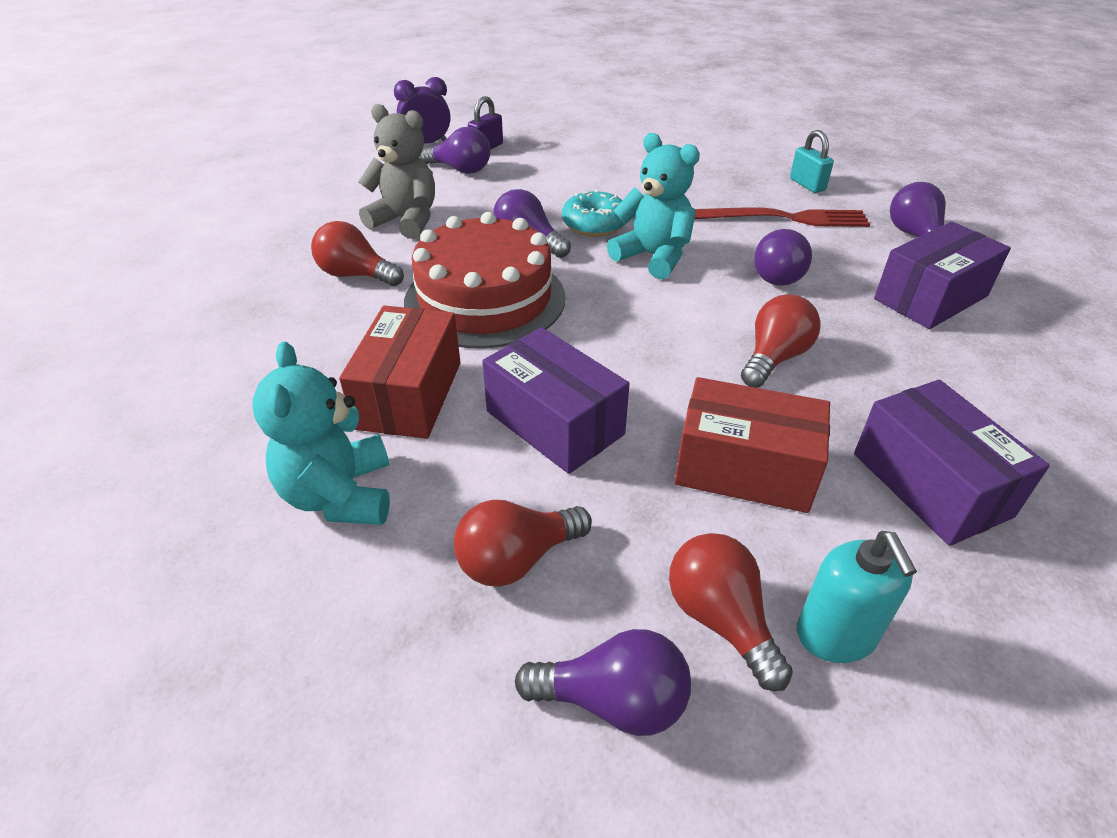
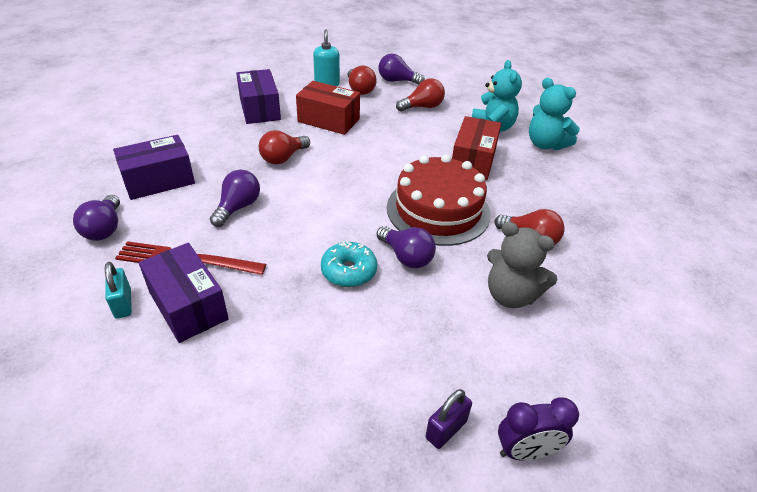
camera: 175 degrees left, 0 degrees up
(460, 169) = (473, 378): purple light bulb -> none
(554, 423) = (403, 143): purple box -> purple box (188, 305)
(653, 257) = (315, 232): turquoise teddy bear -> turquoise teddy bear (545, 144)

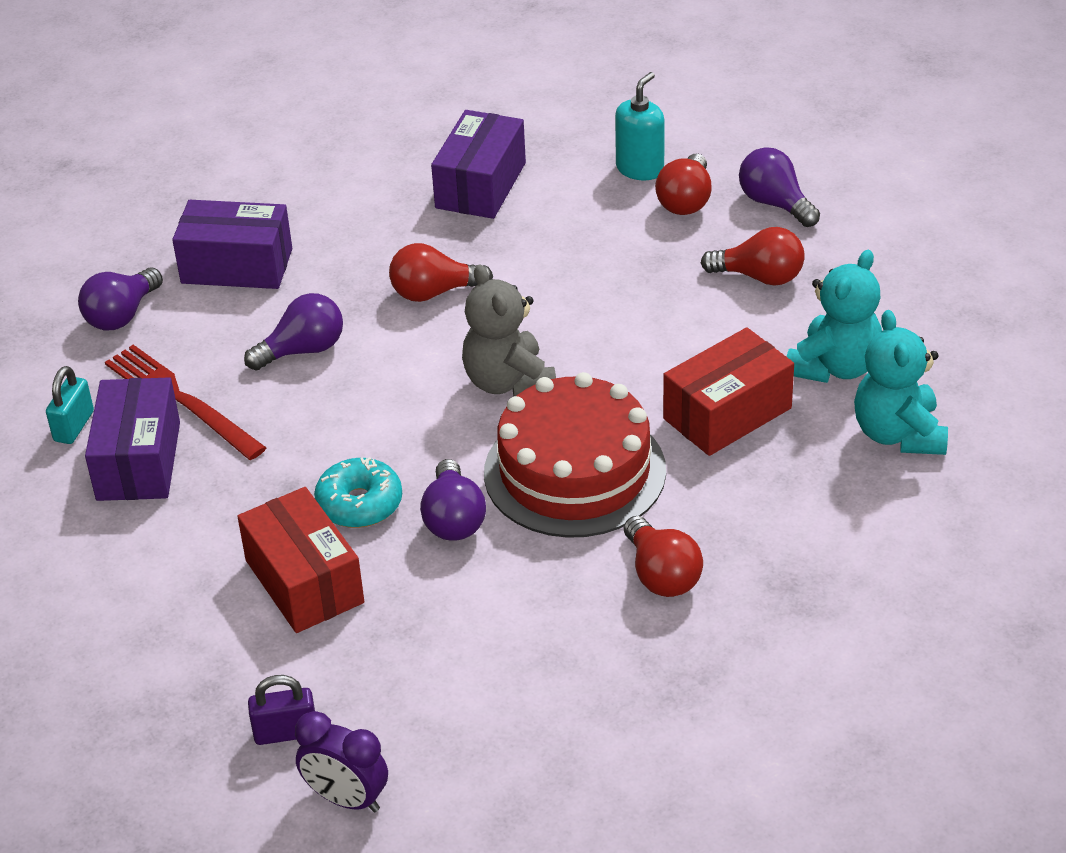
camera: 40 degrees right, 0 degrees up
(328, 120) = (569, 247): red box -> red box (304, 581)
(511, 295) = (536, 634): grey teddy bear -> grey teddy bear (509, 382)

